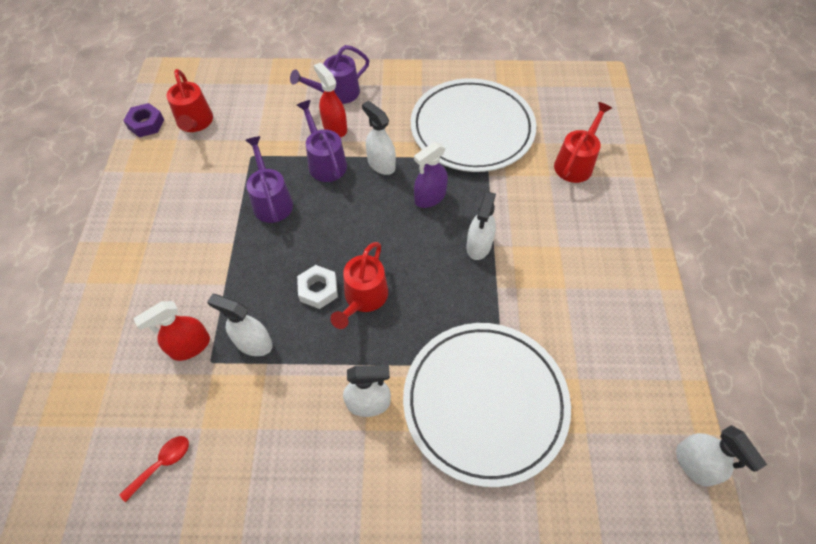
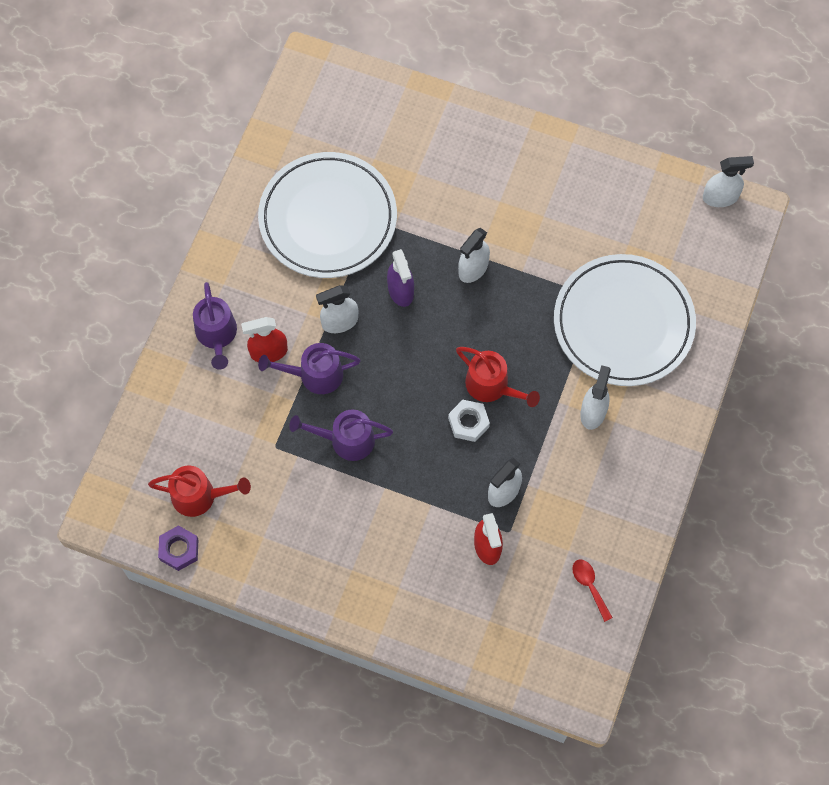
camera: 70 degrees left, 10 degrees up
(478, 245) = (473, 268): white spray bottle -> white spray bottle turned 90 degrees clockwise
(576, 163) = (411, 142): red watering can -> none

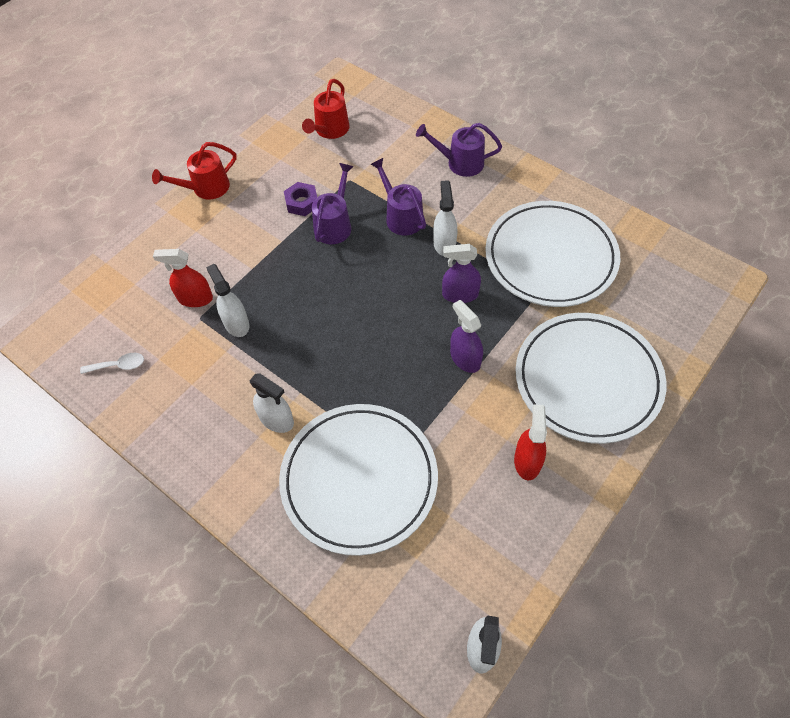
camera: 110 degrees right, 10 degrees down
(179, 549) = (295, 113): purple nut -> purple nut (302, 203)
(268, 352) = (433, 191): red spray bottle -> red spray bottle (527, 461)
(314, 375) = (401, 216): purple watering can -> purple watering can turned 45 degrees counterclockwise
(461, 163) = (587, 380): none -> white plate
(468, 422) = (311, 314): white nut -> none
(473, 268) = (465, 358): white spray bottle -> purple spray bottle
(492, 386) = (338, 342): red watering can -> red watering can (205, 188)
(590, 586) = (118, 365): red spoon -> white spoon

